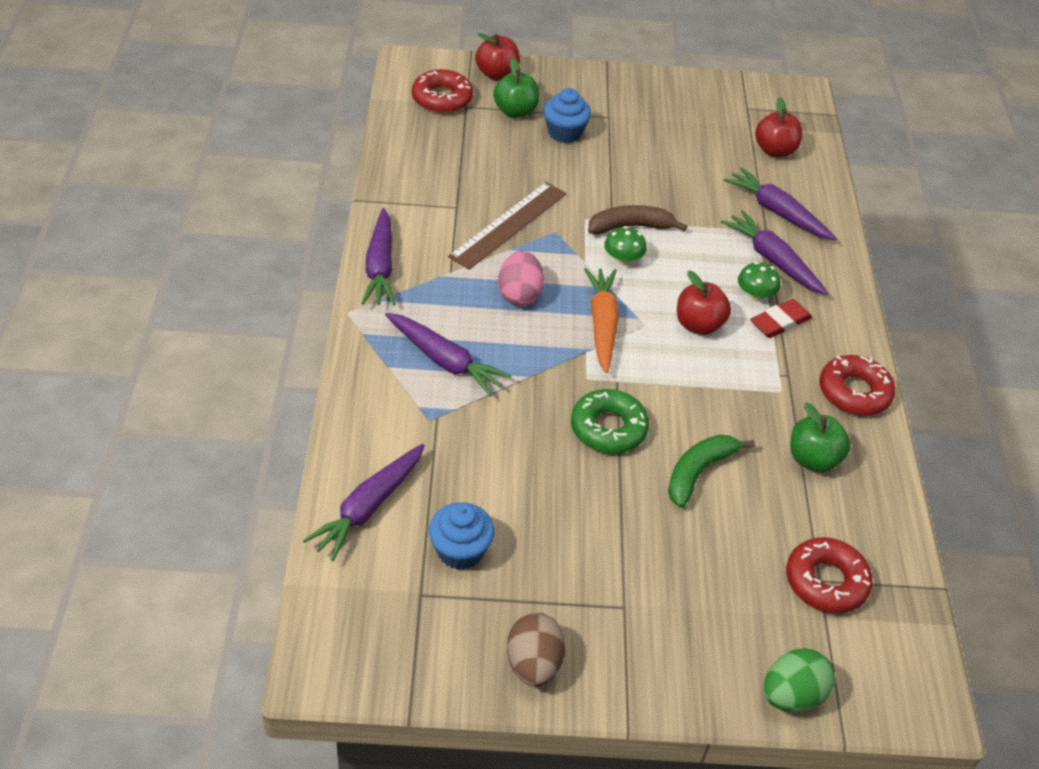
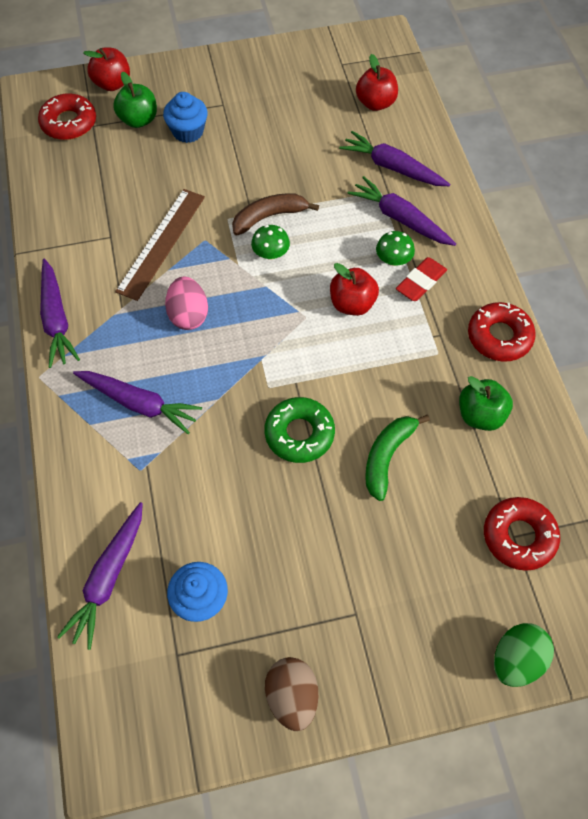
camera: 10 degrees left, 15 degrees up
(602, 324) = (268, 326): orange carrot -> none

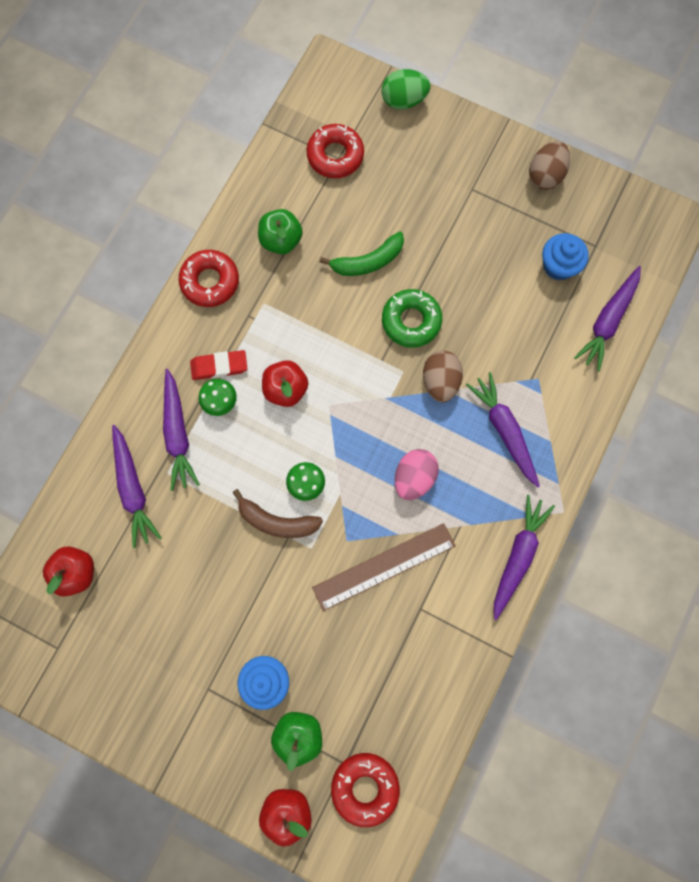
camera: 140 degrees left, 15 degrees up
(108, 578) = (607, 321): purple carrot -> purple carrot turned 150 degrees clockwise
(229, 402) = (440, 381): none -> brown egg

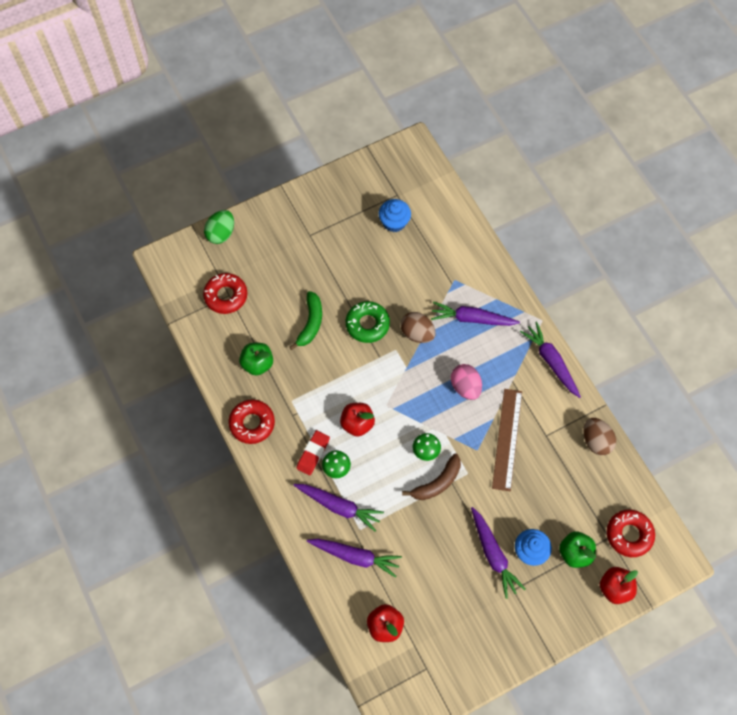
camera: 55 degrees left, 10 degrees down
(545, 175) = (333, 191): brown egg -> brown egg (596, 441)
(607, 321) = (447, 220): purple carrot -> purple carrot (493, 555)

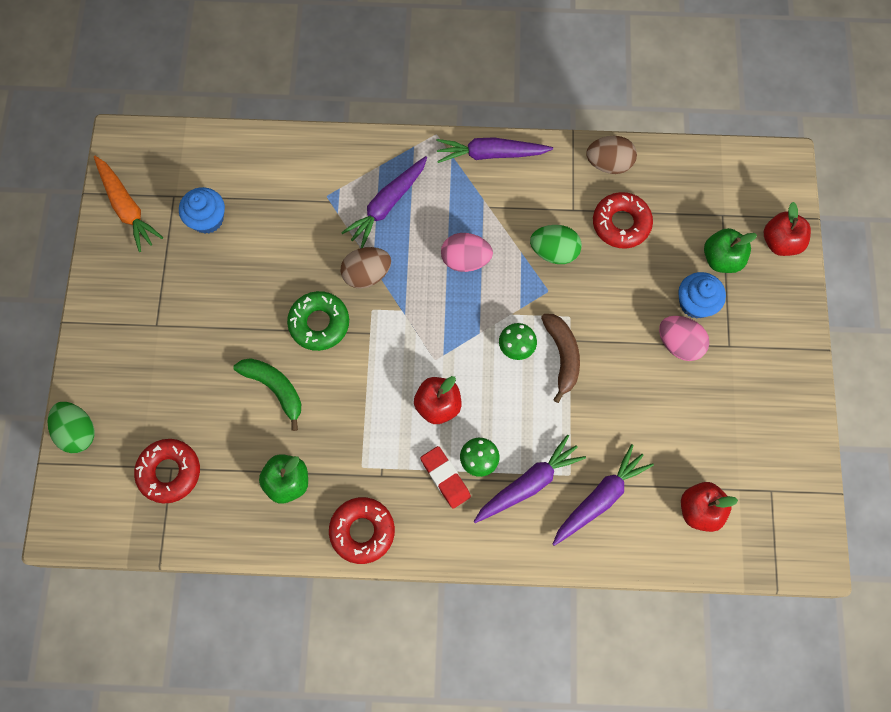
camera: 60 degrees left, 5 degrees up
(373, 174) = (127, 207): none -> orange carrot
(493, 555) = (679, 344): purple carrot -> pink egg
(507, 439) = (554, 252): brown ruler -> green egg
(629, 534) = (730, 193): red donut -> red donut (621, 223)

